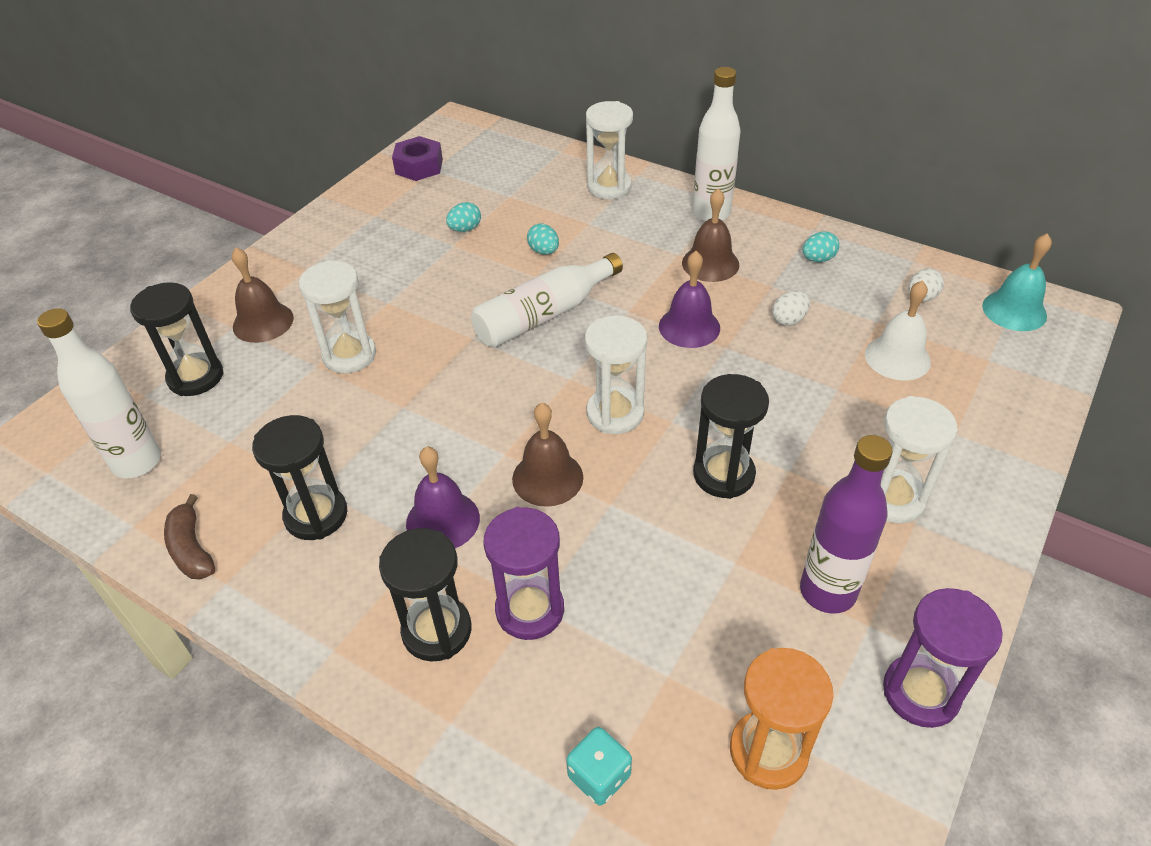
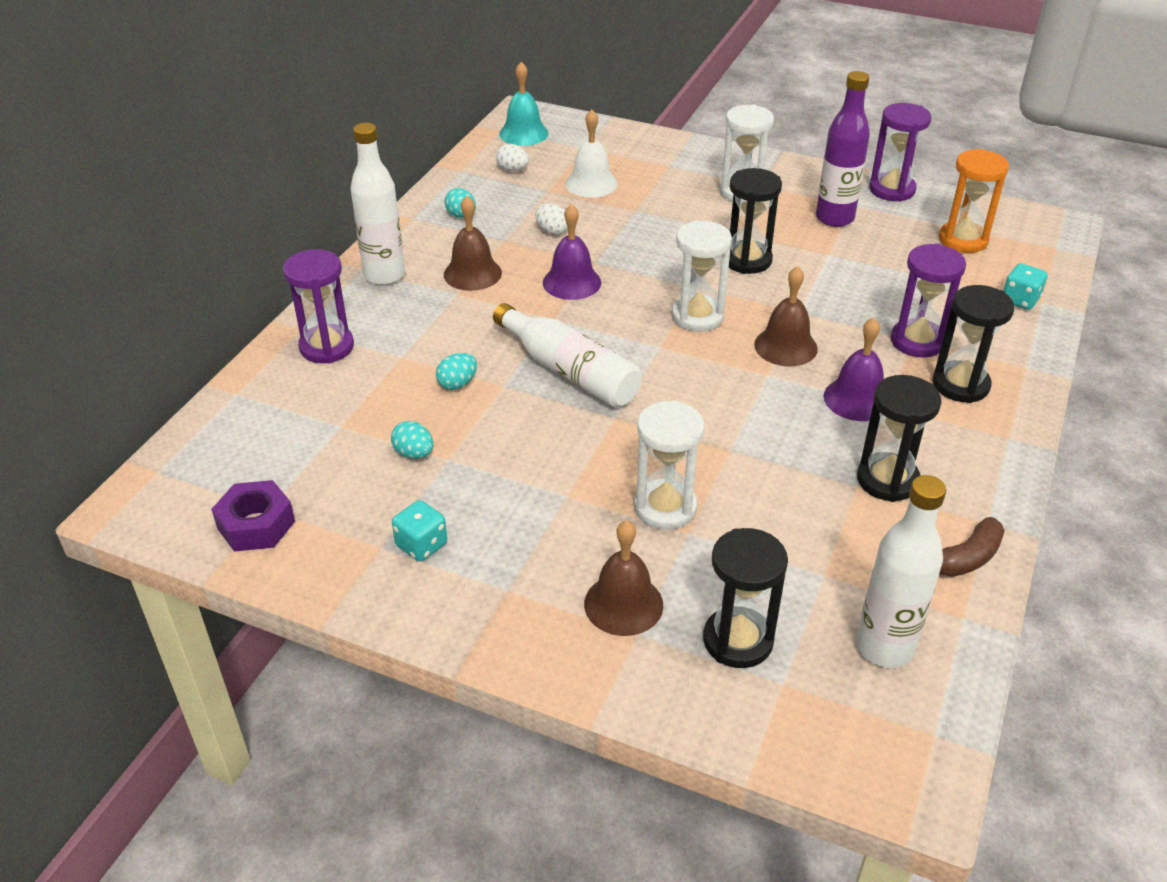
camera: 100 degrees left, 5 degrees down
(368, 232) = (421, 545): none -> turquoise dice
(609, 187) = (327, 347): white hourglass -> purple hourglass

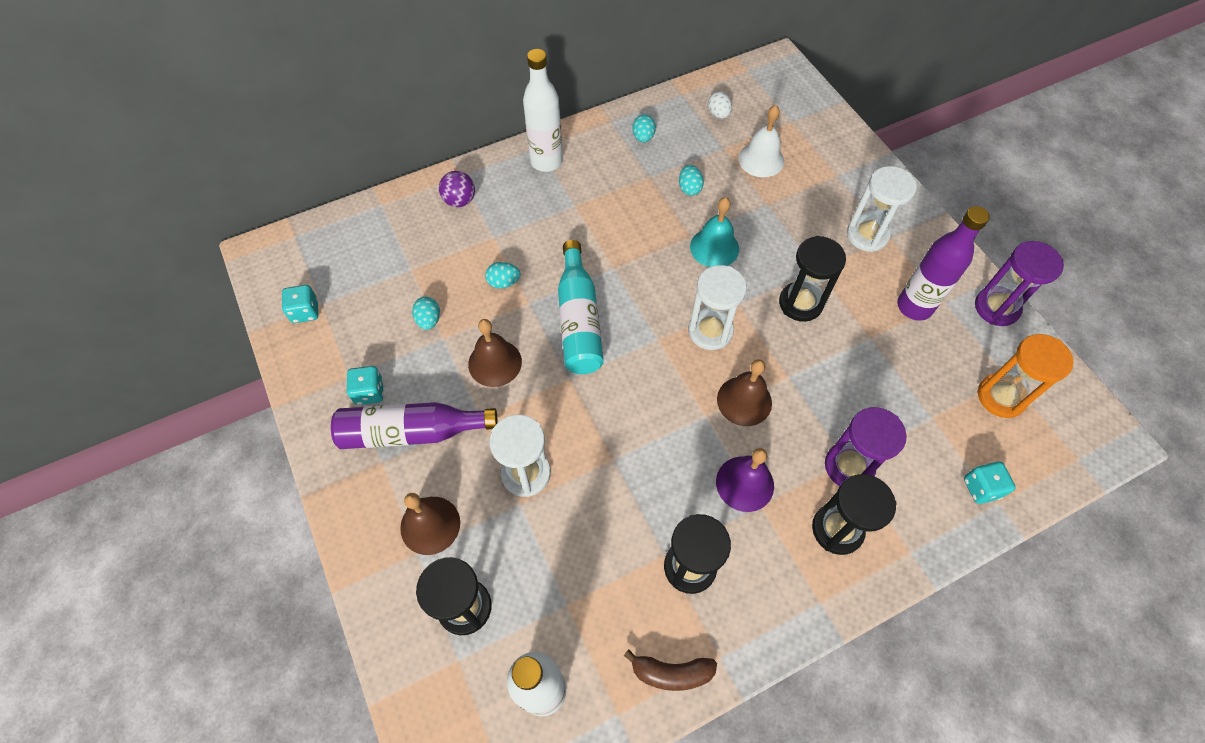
camera: 40 degrees right, 20 degrees up
(256, 525) = (305, 312): purple nut -> turquoise dice
(327, 347) = (460, 200): purple hourglass -> purple ball
(472, 273) = (601, 194): brown bell -> brown bell (495, 363)
(510, 547) = (412, 432): none -> purple bottle
(523, 133) = (760, 82): turquoise bell -> turquoise bell (714, 247)
(552, 231) = (689, 188): white egg -> turquoise egg
(569, 371) = (579, 320): white bottle -> turquoise bottle
(571, 282) = (656, 243): purple bell -> none

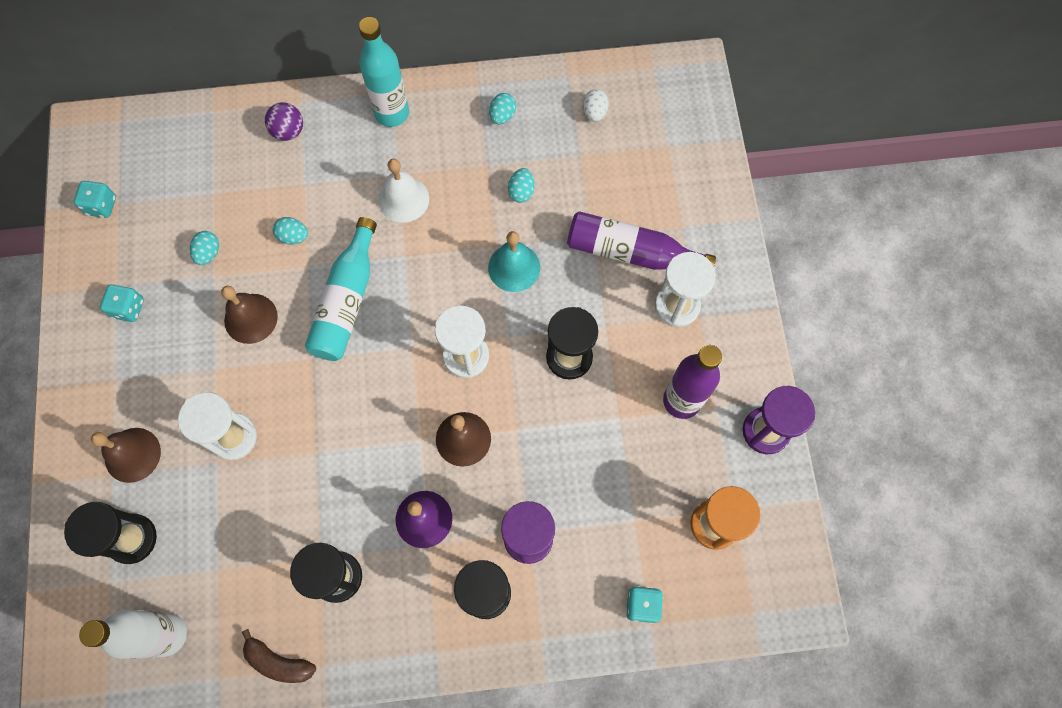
camera: 20 degrees right, 10 degrees up
(412, 432) = (150, 361): purple bottle -> purple bottle (631, 252)
(546, 161) = (392, 113): white bottle -> turquoise bottle
(761, 159) = (612, 182): white bell -> white bell (403, 199)

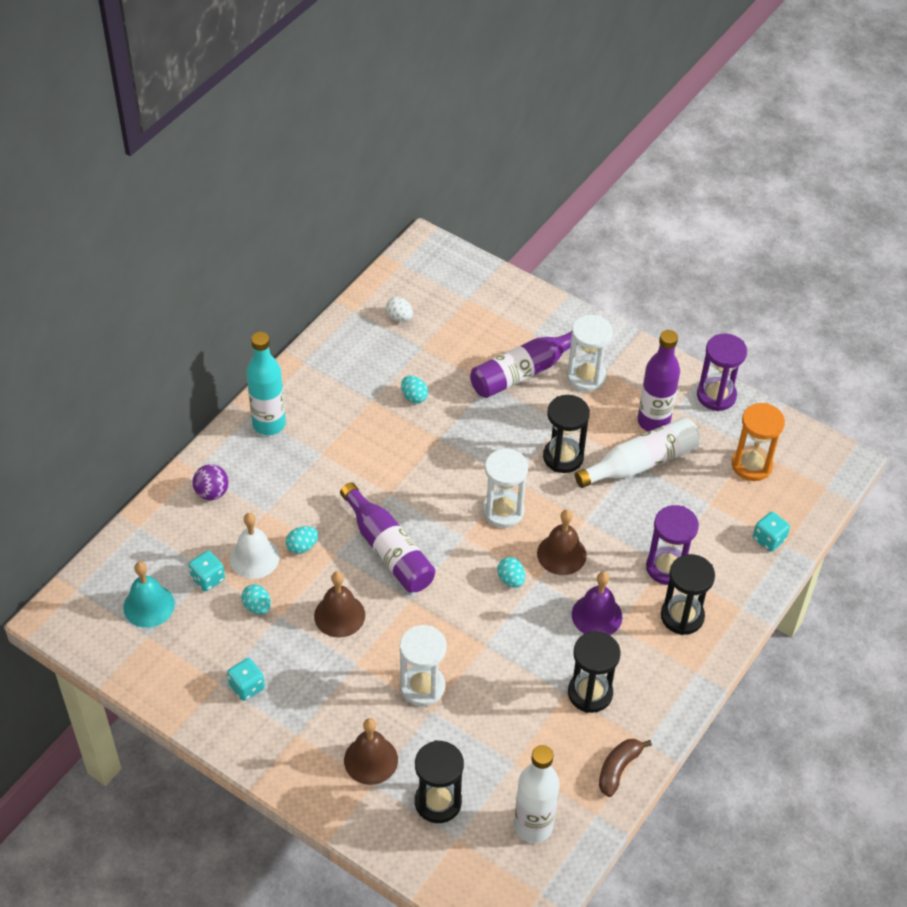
camera: 50 degrees left, 20 degrees down
(101, 206) = (138, 649): turquoise dice -> turquoise dice (208, 579)
(279, 662) = (618, 769): brown banana -> brown banana turned 150 degrees clockwise
(347, 301) = (388, 549): turquoise bottle -> purple bottle
(403, 199) = (345, 464): white bell -> white bell (254, 557)
(502, 116) = (344, 366): turquoise egg -> turquoise egg (511, 579)
(514, 267) = (466, 440): turquoise bell -> turquoise bell (149, 605)
(624, 426) = (641, 463): none -> white bottle

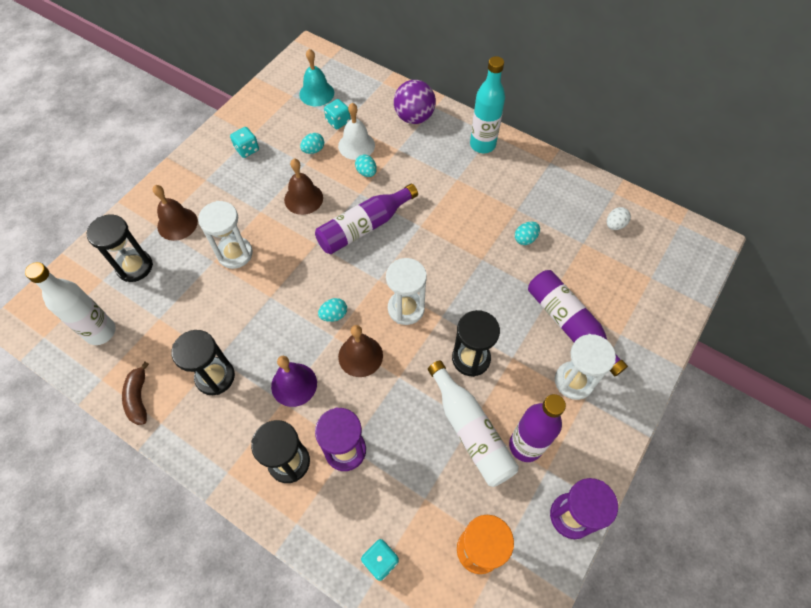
camera: 90 degrees right, 10 degrees up
(212, 492) = (414, 117): purple ball -> purple ball, size x1.55
(618, 769) = (139, 398): brown banana -> brown banana turned 135 degrees counterclockwise

